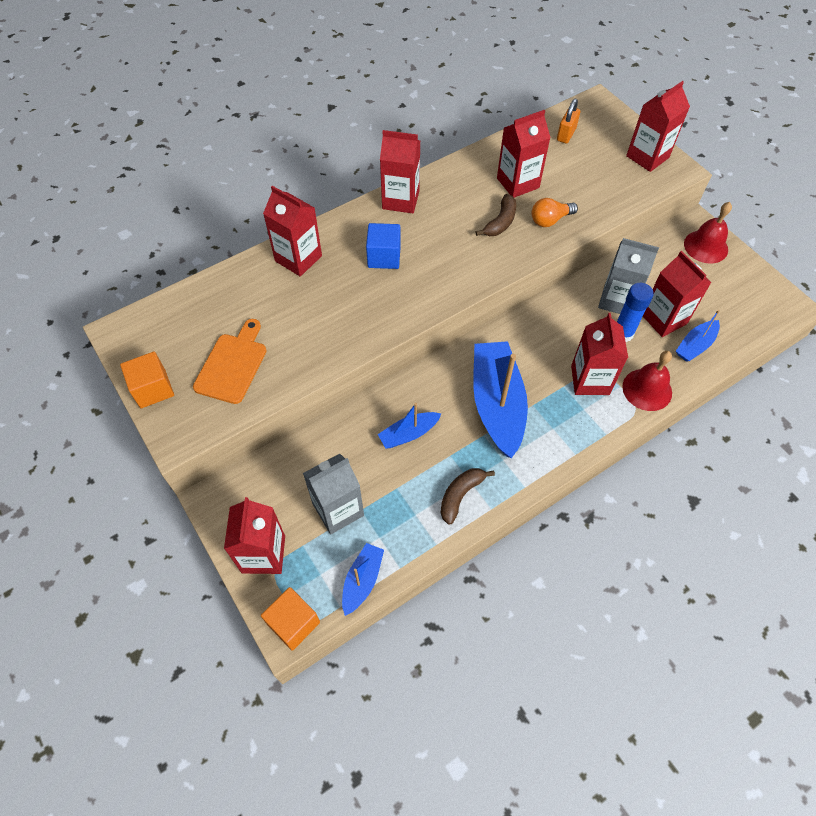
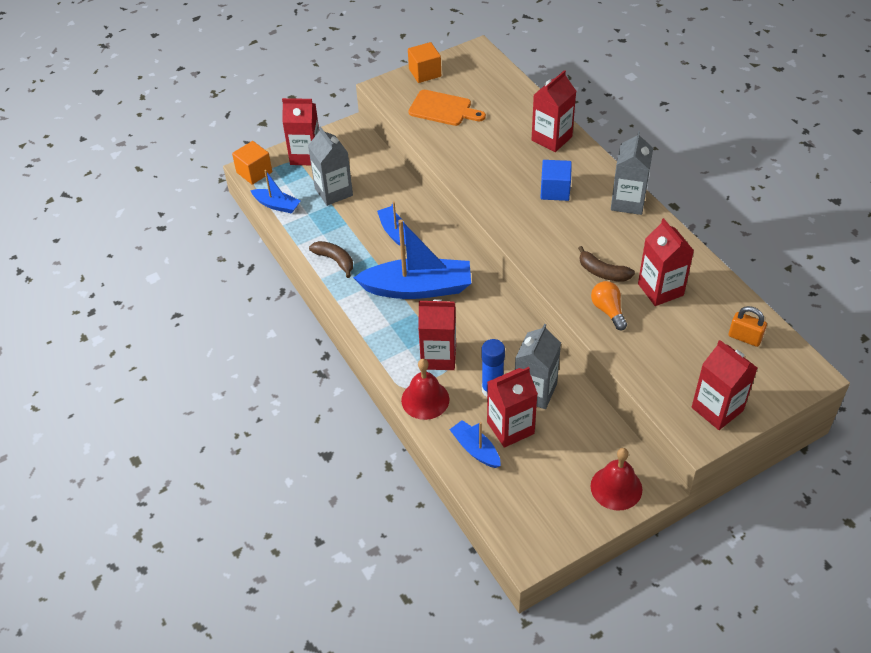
camera: 95 degrees right, 10 degrees down
(400, 200) = (628, 202): red carton -> grey carton

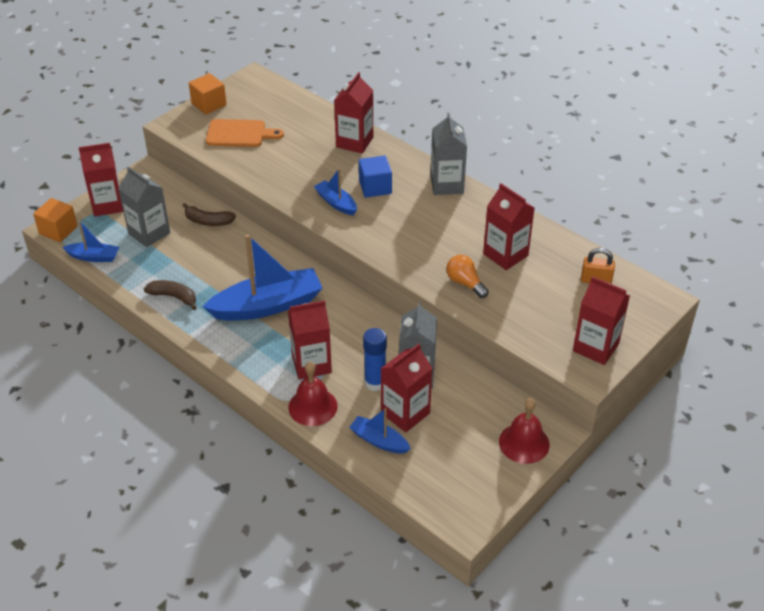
camera: 20 degrees left, 5 degrees down
(394, 231) = (224, 258): blue boat -> blue boat (336, 203)
(602, 272) = (447, 250): brown banana -> brown banana (208, 221)

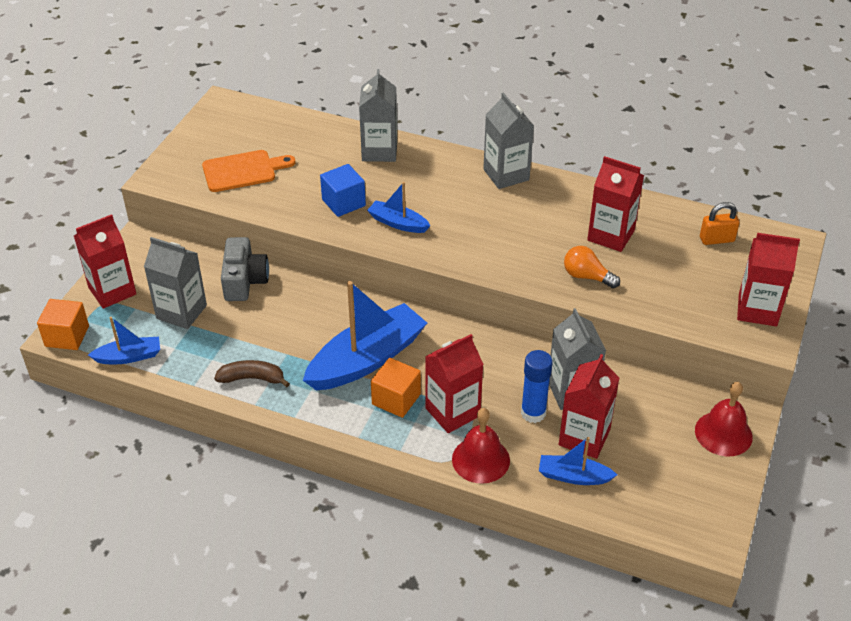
camera: 20 degrees left, 0 degrees up
(208, 221) = (244, 281): brown banana -> grey camera
(209, 104) = (187, 145): orange cube -> orange cube (396, 399)
(354, 142) = (379, 151): red carton -> grey carton
(375, 187) = (431, 195): blue cube -> blue cube (343, 203)

